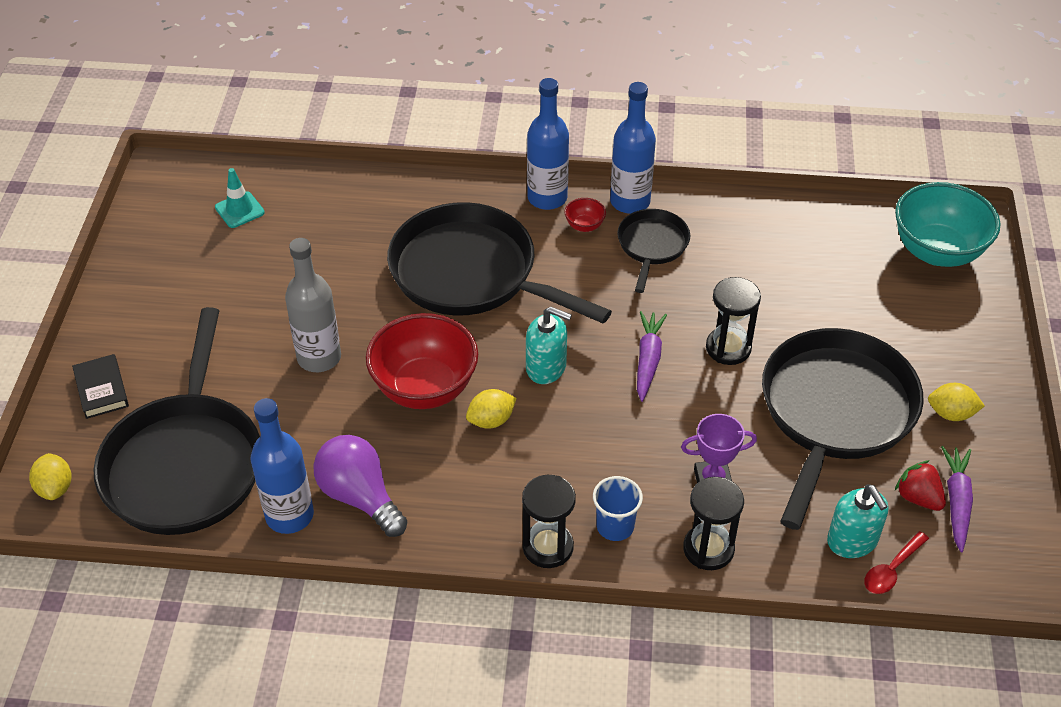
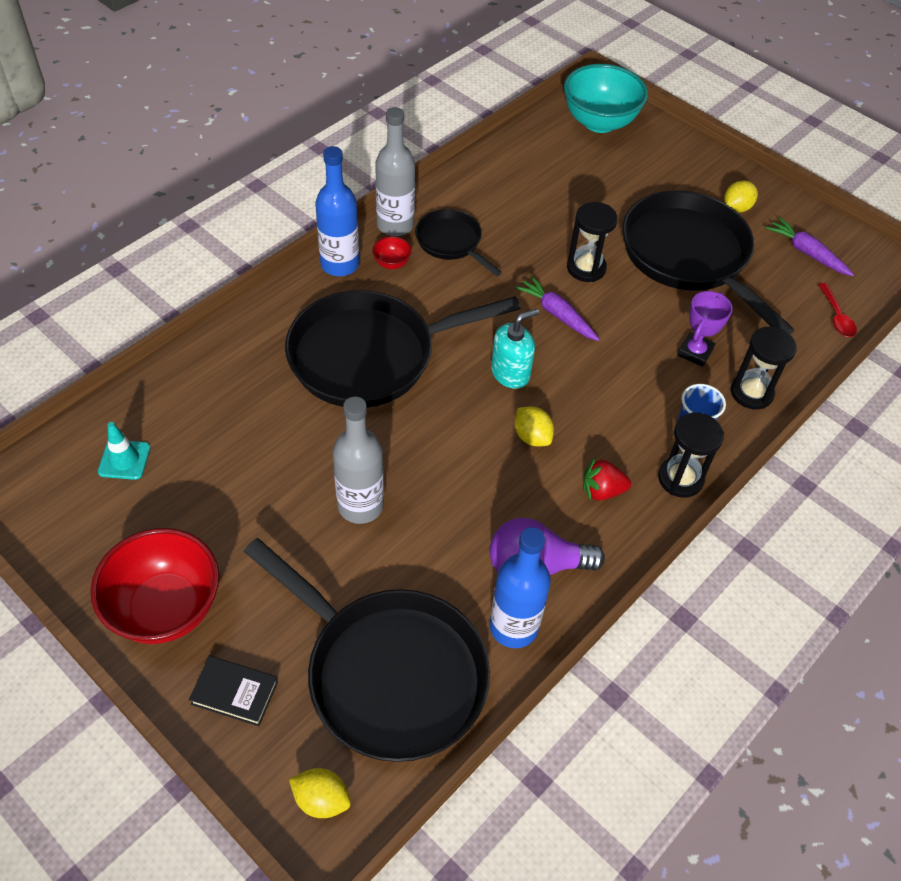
camera: 55 degrees left, 5 degrees up
(424, 388) = (461, 457): red bowl -> red bowl (166, 608)
(491, 420) = (532, 437): yellow lemon -> yellow lemon turned 45 degrees counterclockwise
(630, 202) = (395, 225): blue bottle -> grey bottle
(852, 541) = (800, 319): turquoise soap dispenser -> none
(918, 497) = (790, 267): red strawberry -> red strawberry (602, 491)

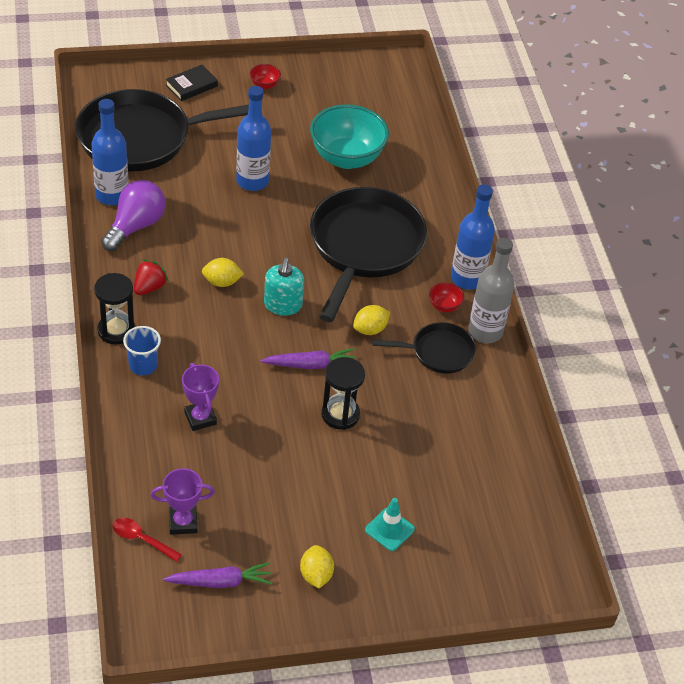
camera: 125 degrees right, 5 degrees down
(124, 460) = (380, 110): turquoise traffic cone -> turquoise traffic cone (389, 529)
(166, 608) = (264, 85): red bowl -> red bowl, size x0.42
(321, 799) = (107, 86): yellow lemon -> yellow lemon (370, 329)
(360, 506) = (252, 181): grey bottle -> blue bottle
(599, 122) = (513, 558): turquoise bowl -> turquoise bowl (346, 158)
(689, 256) = (292, 492): black pan -> none
(751, 393) = (135, 422): black hourglass -> none
(793, 302) = (183, 522): none -> purple trophy

